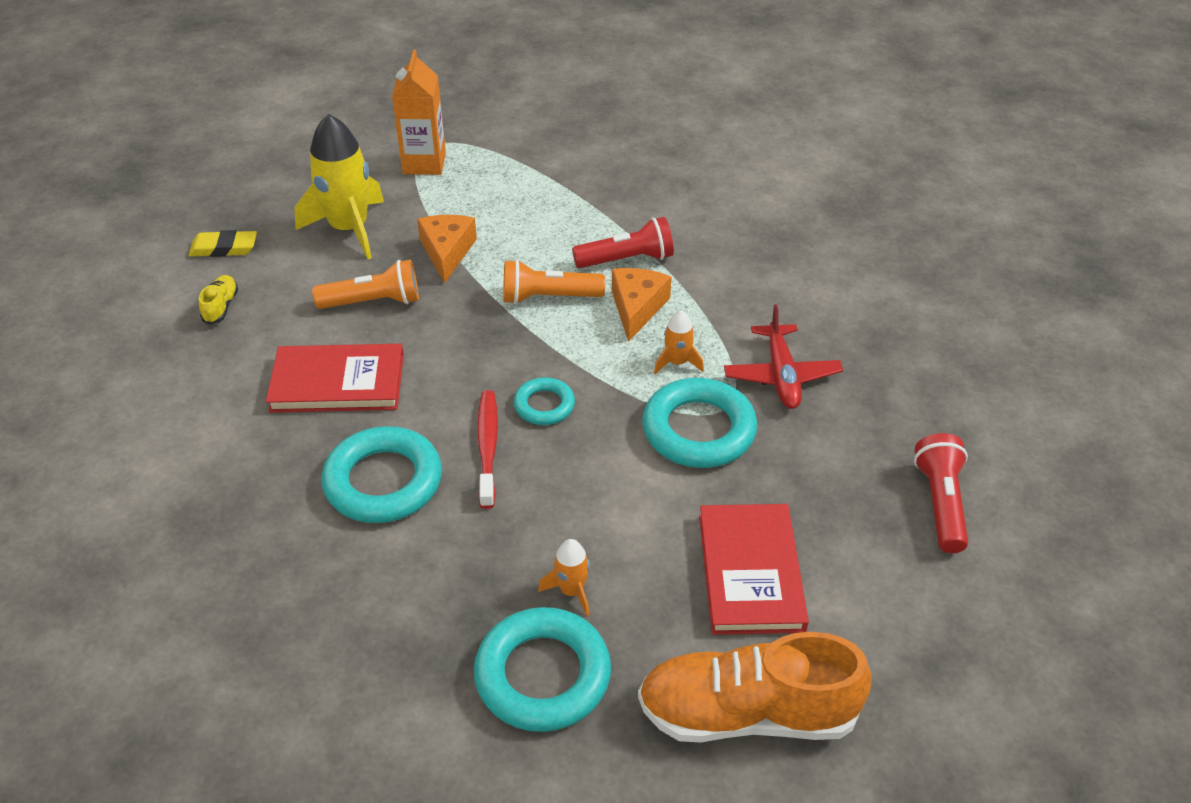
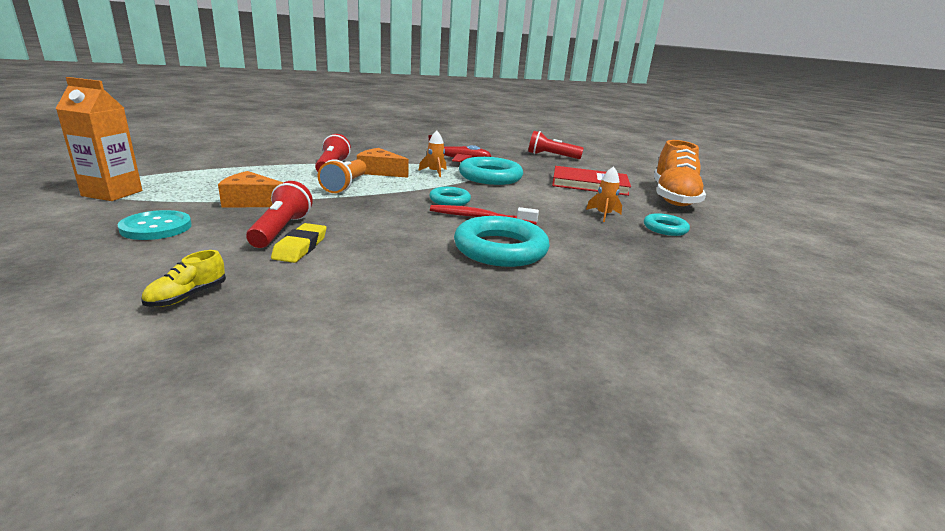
camera: 80 degrees left, 20 degrees down
(221, 307) = (187, 296): yellow shoe -> yellow shoe turned 75 degrees counterclockwise
(224, 248) = (70, 287): yellow eraser -> yellow eraser (300, 247)
(337, 383) = (374, 253): red book -> none
(349, 229) = (156, 227): yellow rocket -> turquoise button
(373, 302) = (281, 230): orange flashlight -> red flashlight
(543, 675) = (665, 228): turquoise ring -> turquoise ring, size x0.55

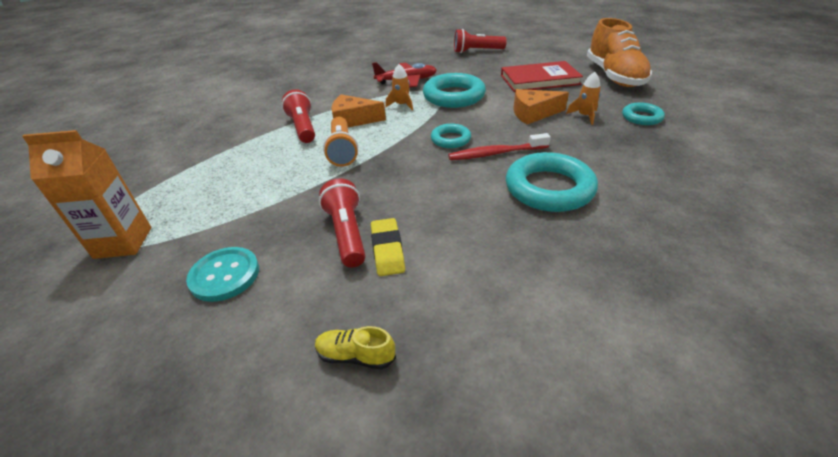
camera: 15 degrees left, 15 degrees up
(187, 296) = (356, 356): yellow shoe -> yellow shoe turned 90 degrees clockwise
(252, 202) = (279, 204): orange cheese -> orange cheese (533, 114)

